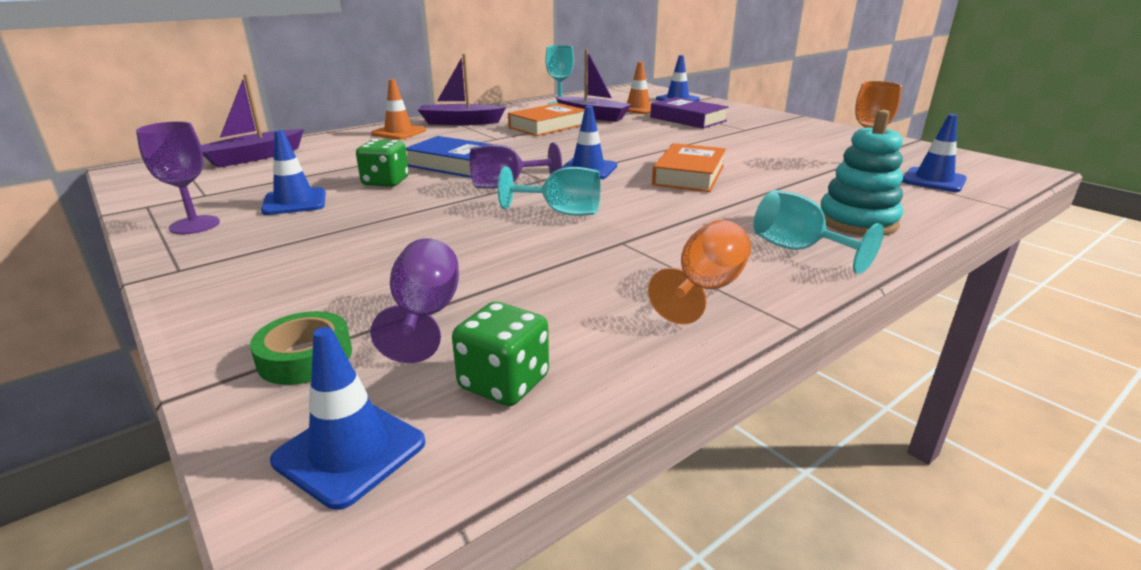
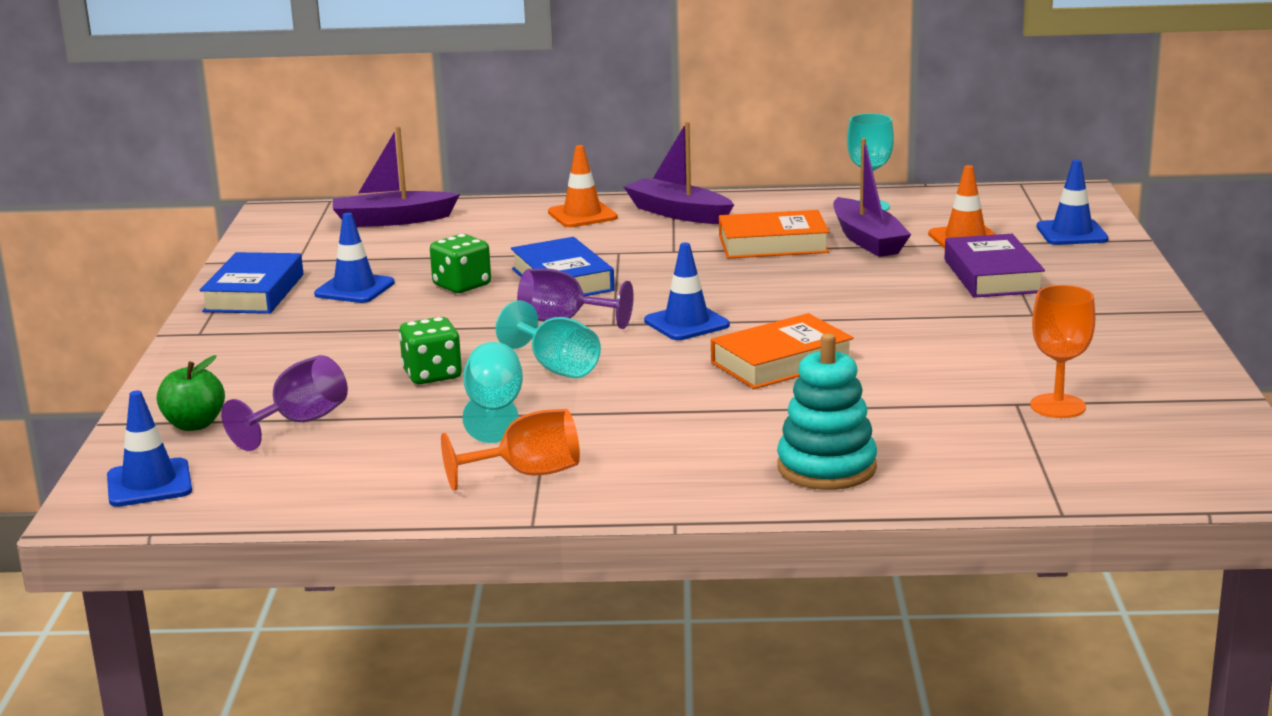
camera: 40 degrees right, 5 degrees down
(194, 225) = (254, 293): purple goblet -> blue book
(305, 357) = (194, 424): green tape -> green apple
(504, 383) = (276, 481): green dice -> green dice (432, 375)
(798, 250) = (689, 472): turquoise goblet -> turquoise goblet (494, 411)
(933, 180) = (1074, 456): blue traffic cone -> none

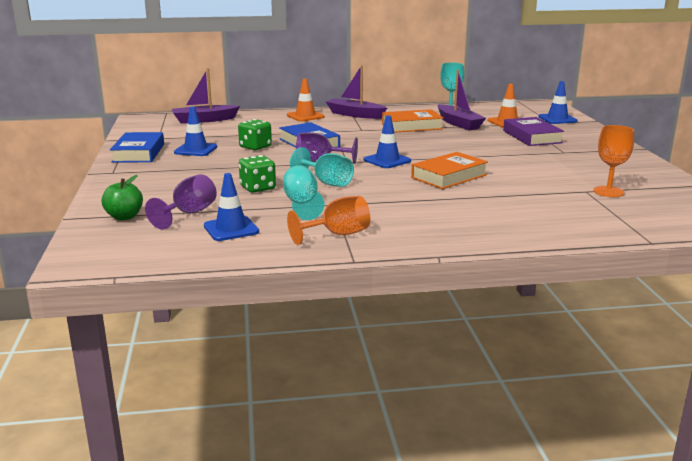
camera: 10 degrees left, 0 degrees up
(149, 484) = (105, 249): blue traffic cone -> blue traffic cone (231, 229)
(826, 468) = (506, 225): turquoise stacking toy -> none

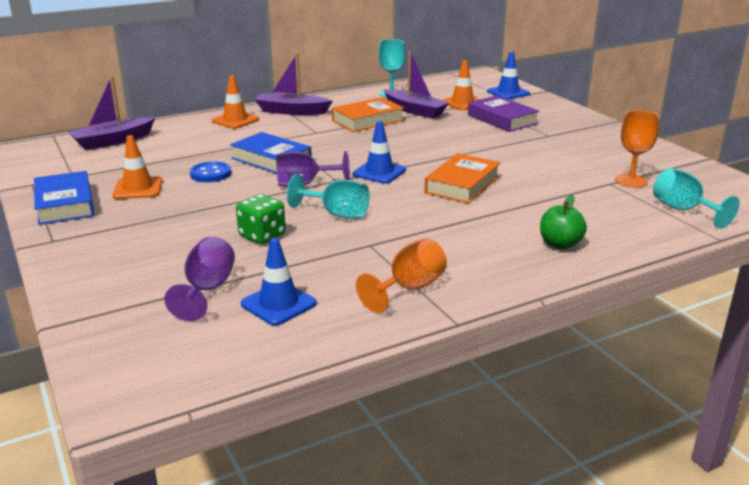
camera: 20 degrees left, 5 degrees up
(124, 217) = (125, 310): green apple -> green apple (560, 244)
(196, 150) = (138, 188): blue traffic cone -> orange traffic cone
(255, 147) = (210, 174): green dice -> blue button
(302, 204) = (333, 251): turquoise goblet -> turquoise goblet (683, 210)

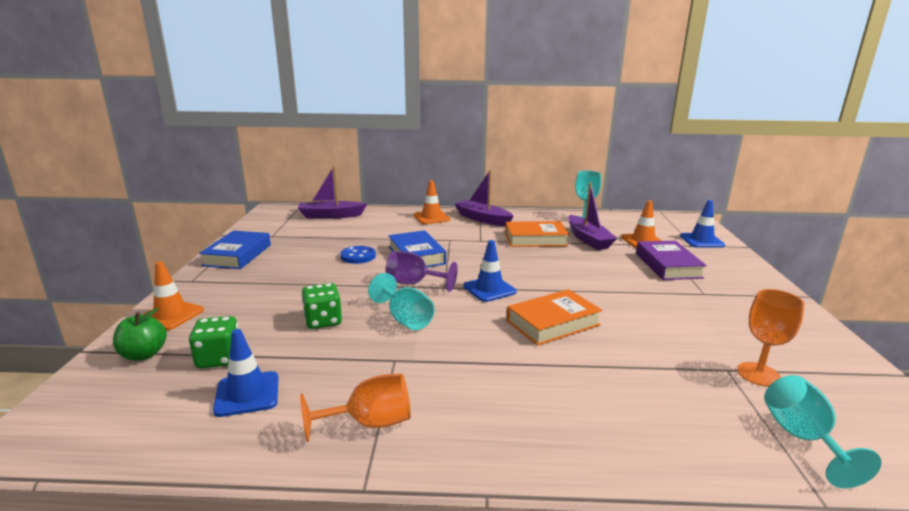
camera: 30 degrees right, 5 degrees down
(138, 188) = (296, 255): orange traffic cone -> orange traffic cone (171, 315)
(207, 290) = (219, 358): purple goblet -> green dice
(560, 244) = (586, 429): green apple -> green apple (144, 354)

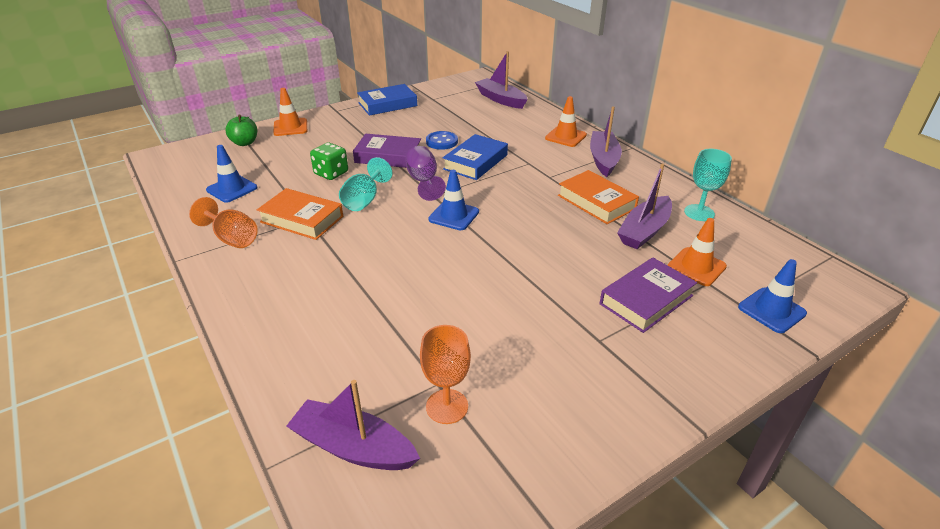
camera: 55 degrees right, 15 degrees up
(219, 358) = (259, 164): green dice -> none
(341, 284) = (388, 156): none -> purple book
(553, 323) = (427, 265): orange book -> orange book (302, 219)
(802, 438) = (353, 447): turquoise goblet -> purple boat

